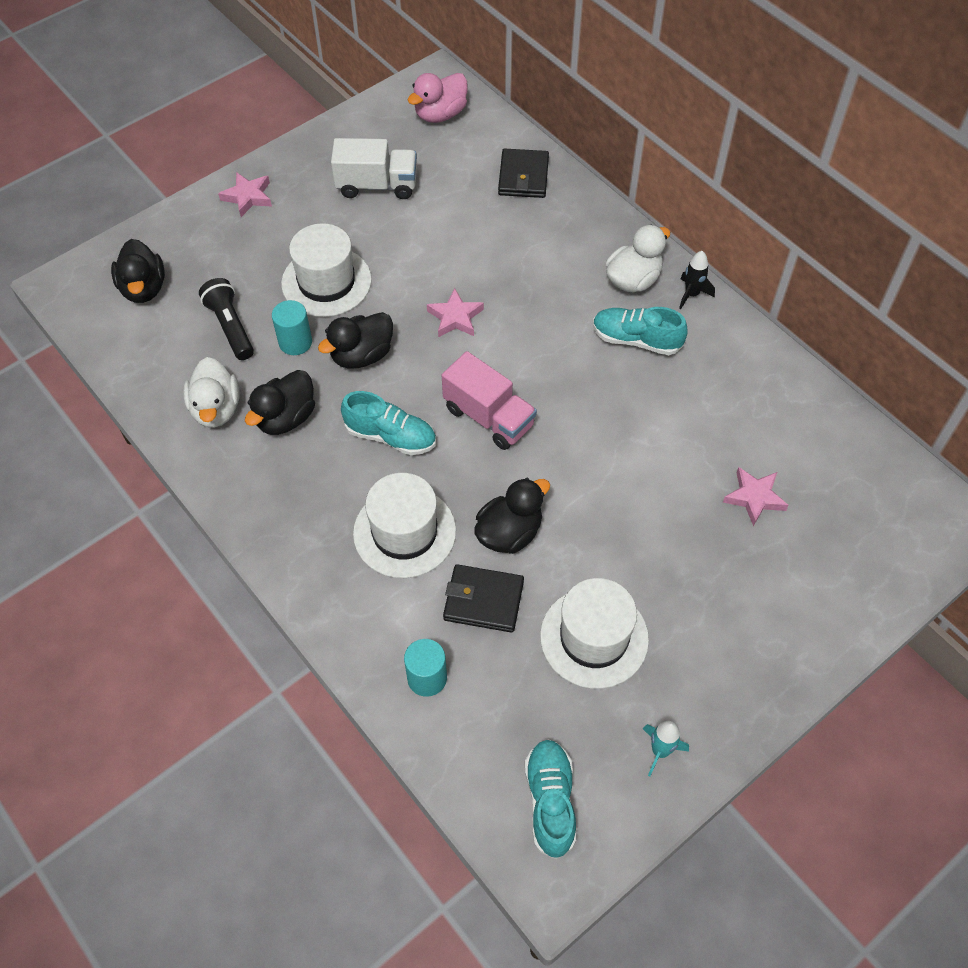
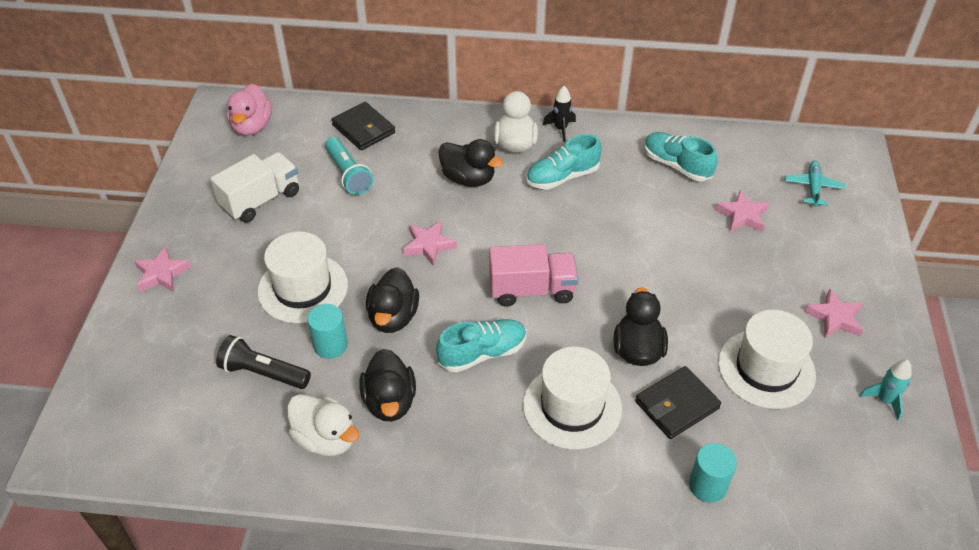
camera: 45 degrees left, 10 degrees down
(144, 288) = (149, 400): black duck -> black duck (468, 178)
(465, 209) = (348, 174): none -> turquoise flashlight
(550, 801) = (872, 489): turquoise shoe -> turquoise shoe (676, 165)
(714, 651) = (835, 318): none -> pink star
(862, 526) = (813, 187): none -> turquoise plane

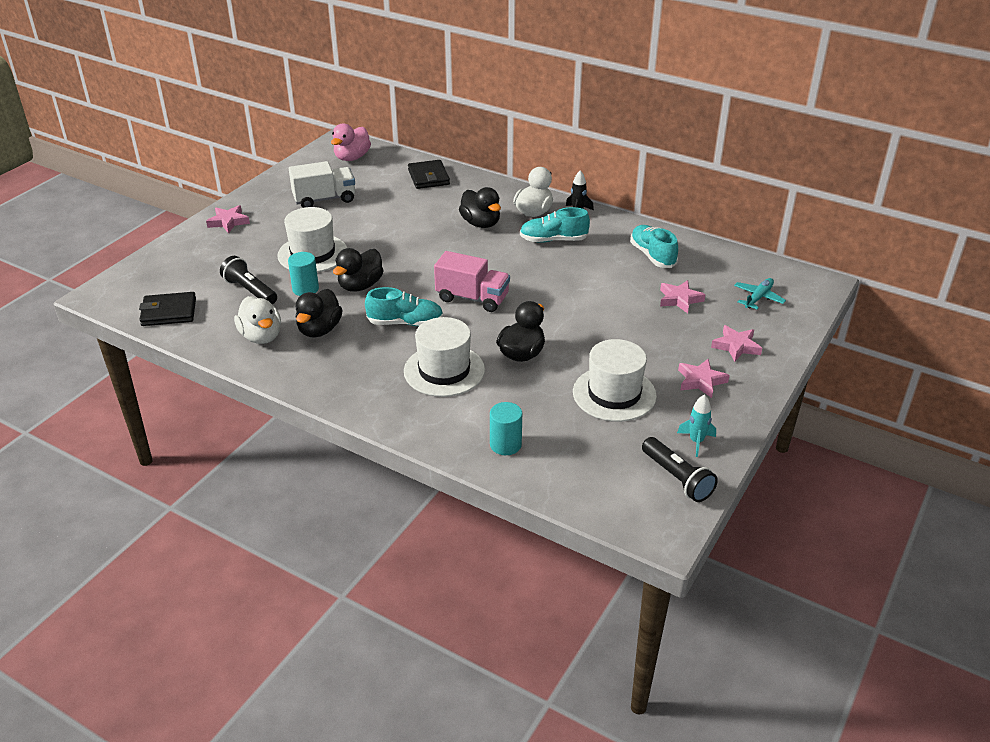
camera: 25 degrees right, 10 degrees down
(348, 174) = (396, 200): turquoise flashlight -> none
(429, 245) = (419, 253): pink star -> pink star (736, 346)
(676, 405) = (523, 393): black wallet -> black wallet (169, 312)
(900, 457) = (677, 478): none -> black flashlight

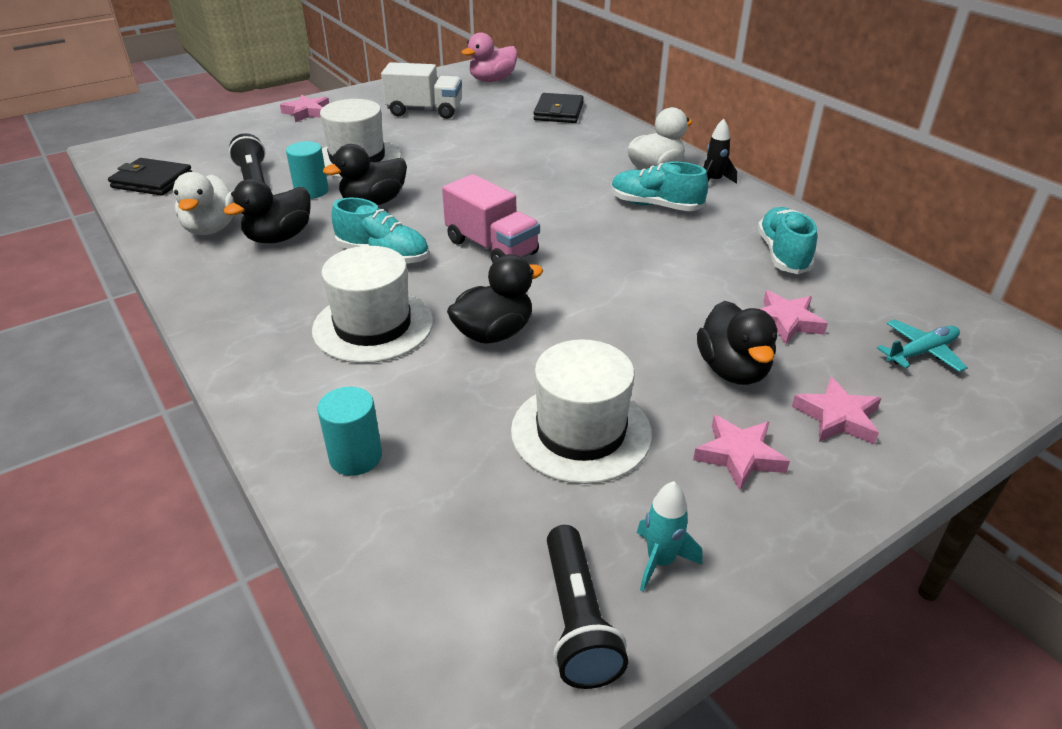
camera: 25 degrees right, 0 degrees up
(481, 223) = (577, 168): black duck -> black duck (733, 370)

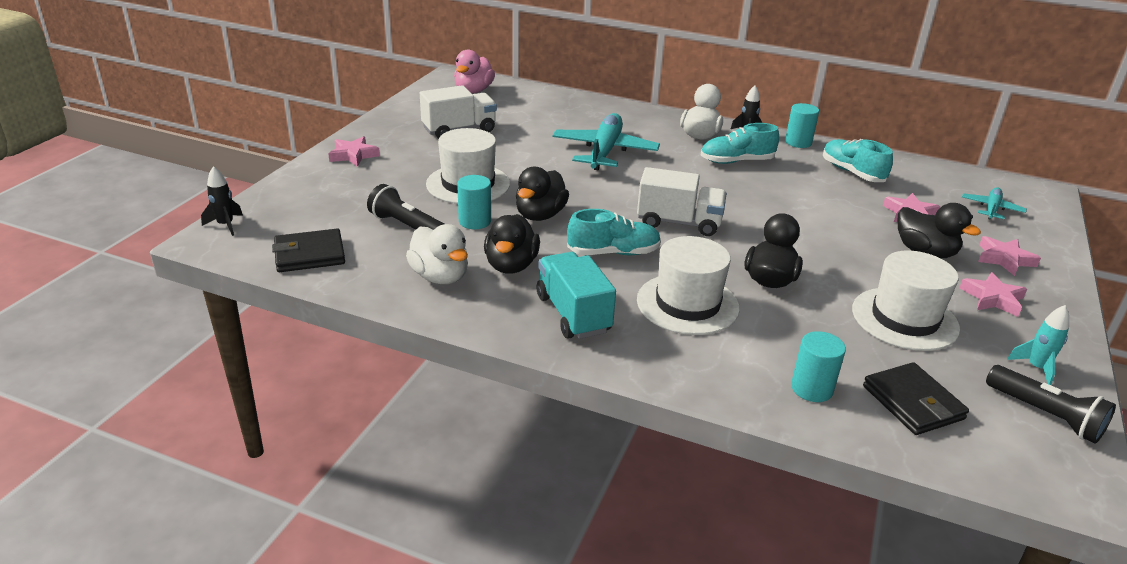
camera: 35 degrees left, 5 degrees down
(136, 142) = (225, 225): none -> black rocket
(260, 296) = (573, 314): none -> turquoise truck
(492, 247) = (679, 223): pink truck -> white truck
(527, 161) = (604, 152): none -> turquoise plane
(558, 112) = (567, 106): black wallet -> black wallet (912, 402)
(765, 205) = (798, 142): none -> turquoise cylinder

